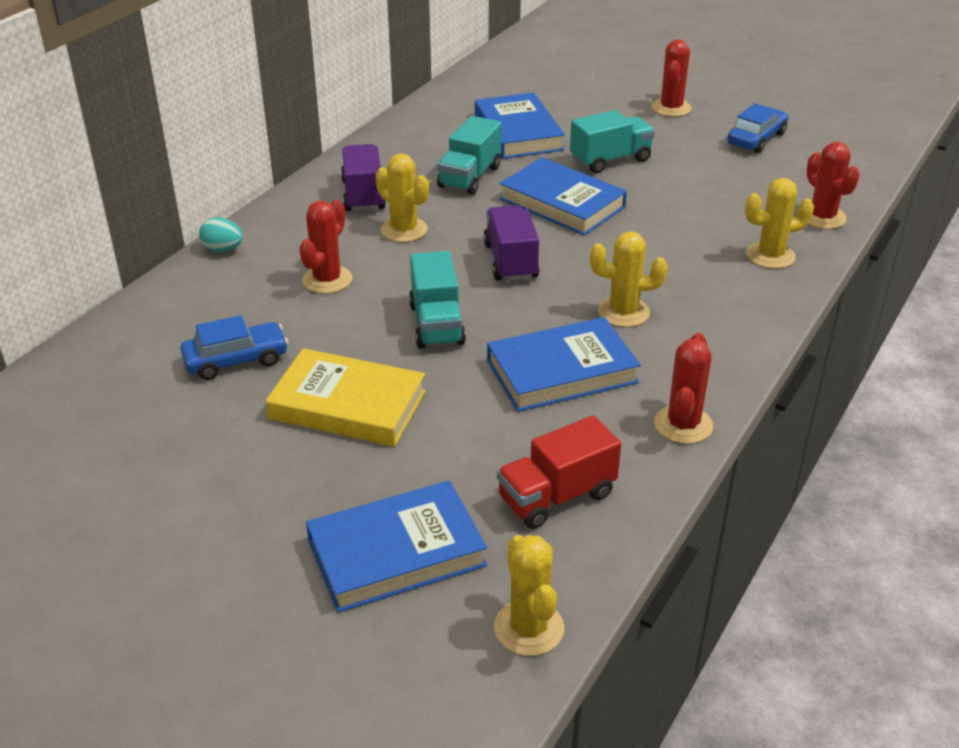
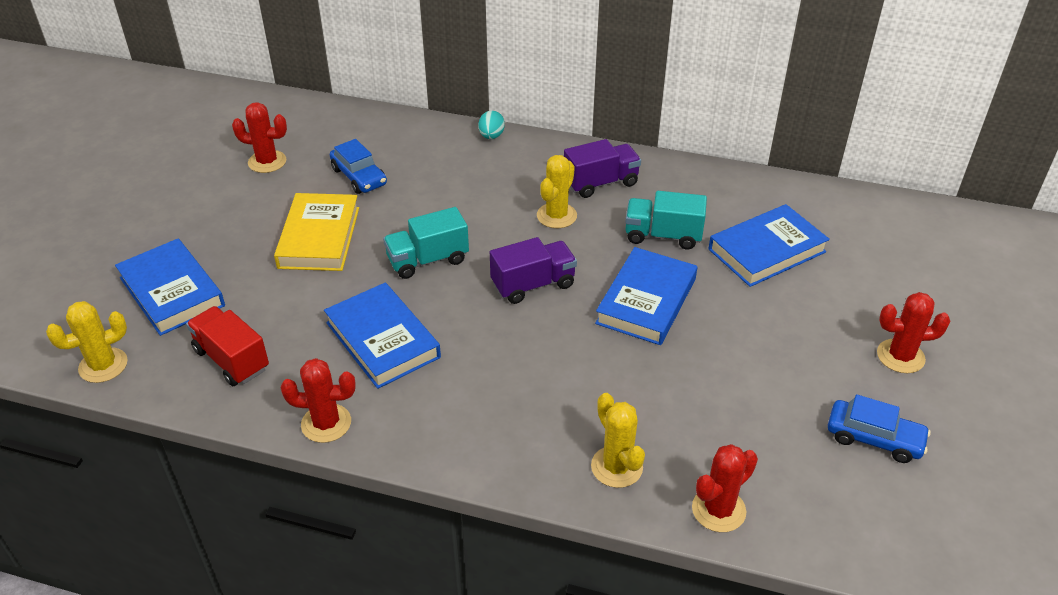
camera: 75 degrees right, 5 degrees up
(327, 280) = (469, 193): red cactus -> red cactus (267, 162)
(610, 160) = (749, 323): turquoise truck -> none
(623, 312) = (478, 366): yellow cactus -> none

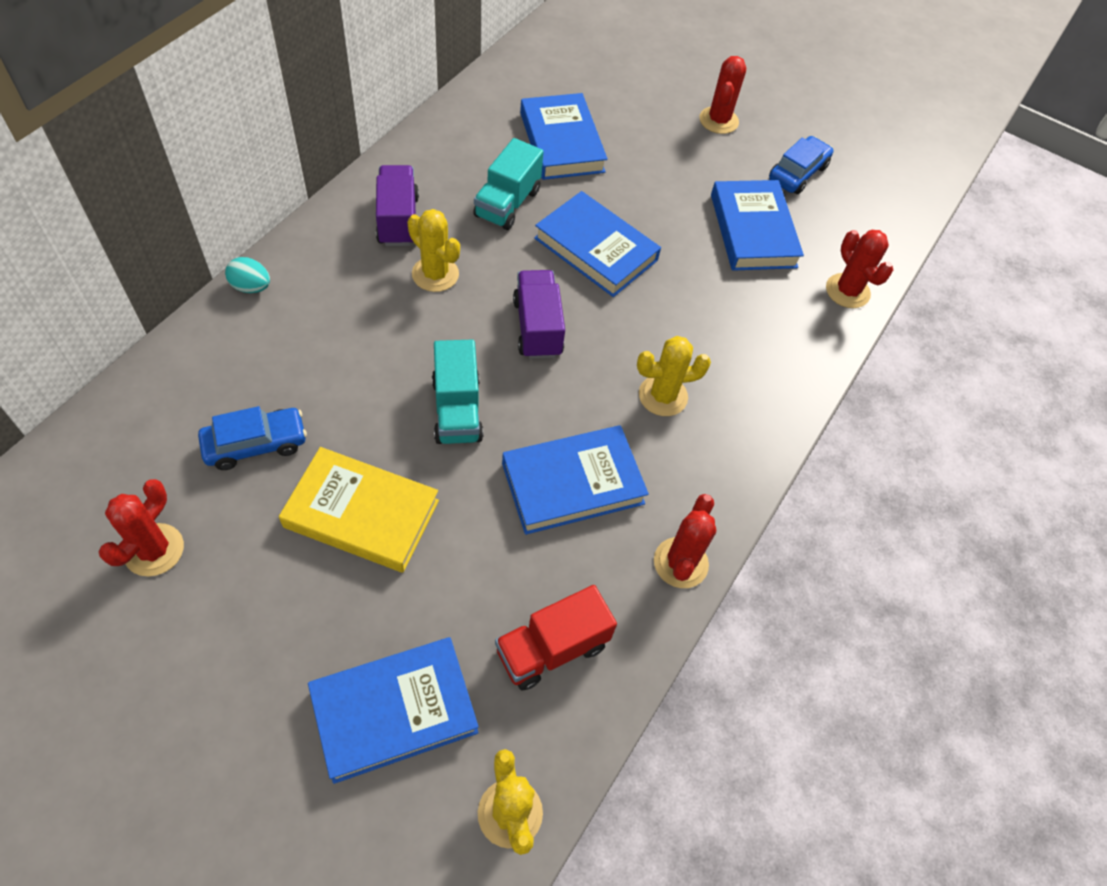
camera: 80 degrees left, 15 degrees up
(616, 467) = (791, 340): yellow cactus -> yellow cactus (663, 396)
(753, 412) = (753, 230): none -> blue book

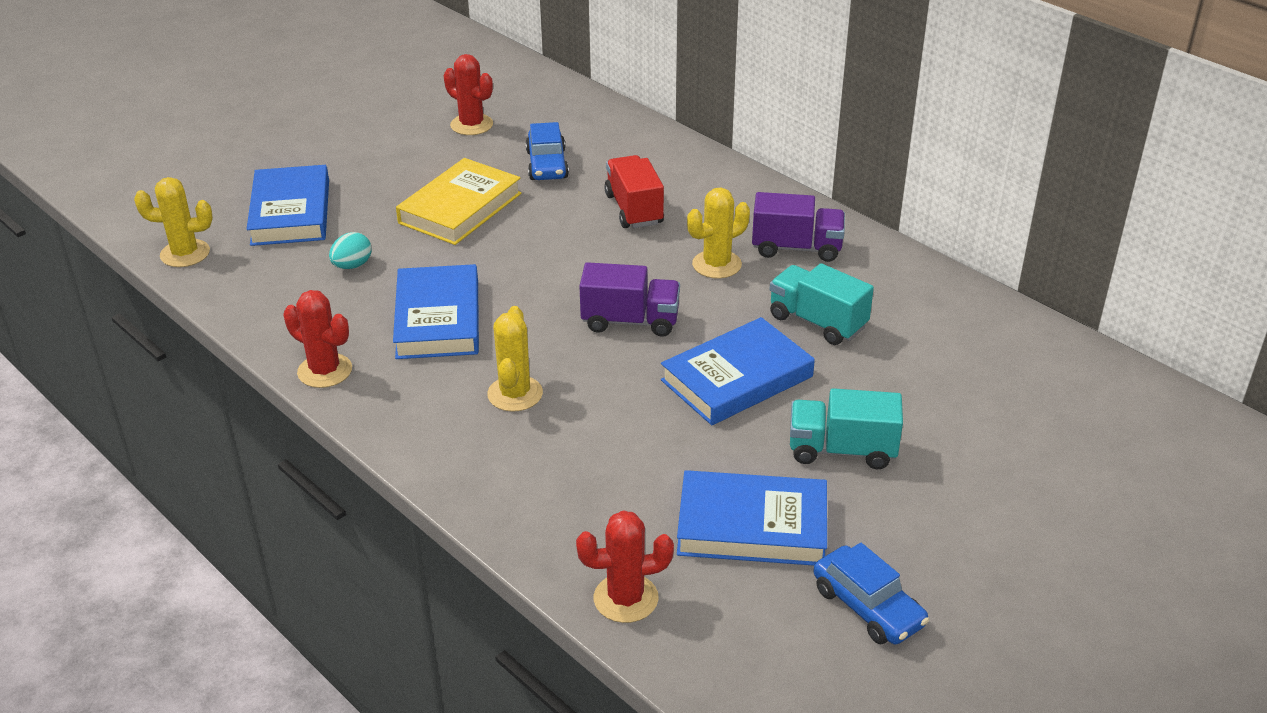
camera: 110 degrees right, 20 degrees down
(251, 287) = (718, 166): turquoise egg -> turquoise egg (352, 265)
(457, 410) = (545, 263): turquoise truck -> turquoise truck (842, 450)
(552, 648) = (291, 287): red truck -> red truck (634, 209)
(561, 142) = (927, 377): blue book -> none
(718, 120) = (985, 541): red cactus -> none

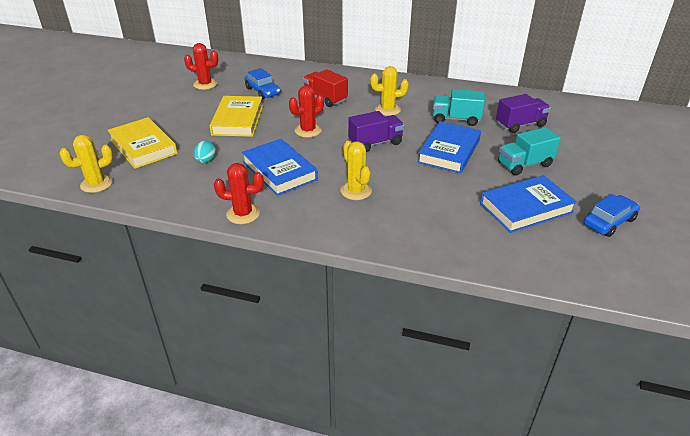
camera: 30 degrees left, 0 degrees up
(290, 212) = (143, 146): blue book -> yellow book
(626, 598) = (510, 261): red cactus -> red cactus (308, 131)
(716, 264) = (388, 110): yellow cactus -> yellow cactus turned 60 degrees clockwise
(796, 248) = (414, 94): purple truck -> purple truck (520, 125)
(868, 607) = (609, 222): blue car -> blue car turned 60 degrees counterclockwise

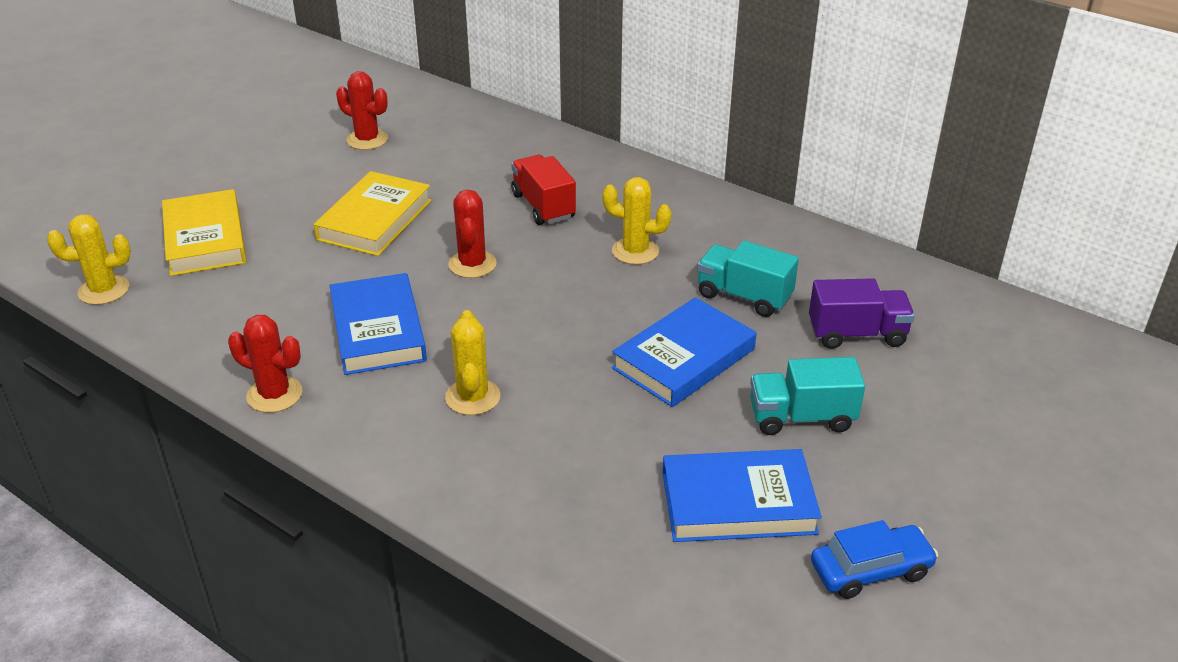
camera: 20 degrees right, 0 degrees up
(206, 161) = (279, 286): turquoise egg -> none
(262, 91) = (449, 171): blue car -> none
(308, 131) = (472, 264): red cactus -> red cactus turned 75 degrees counterclockwise
(375, 143) = (567, 313): purple truck -> none

